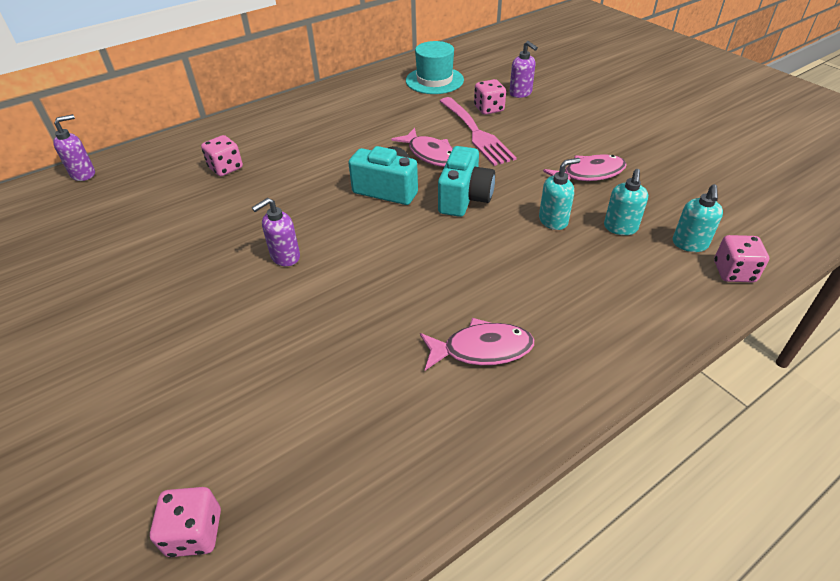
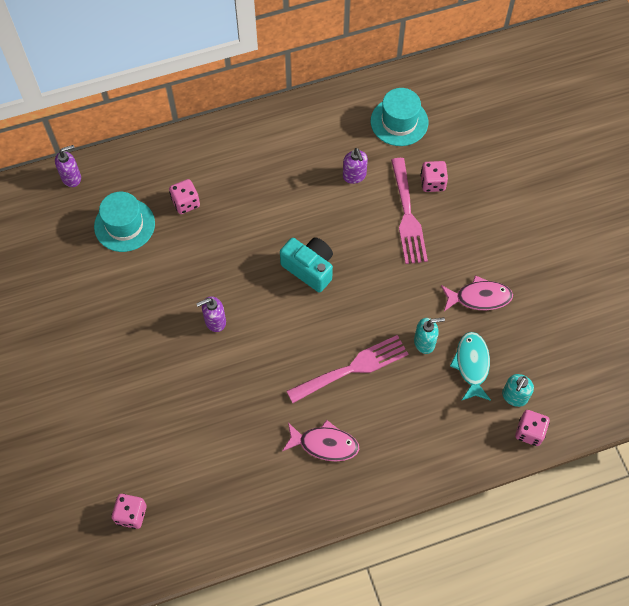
camera: 15 degrees right, 20 degrees up
(152, 198) = (124, 225): none -> turquoise hat
(430, 154) = (358, 233): pink fish -> none
(464, 198) = (366, 297): turquoise camera -> none
(480, 262) = (352, 368): none -> pink fork
(520, 93) = (472, 166): purple soap dispenser -> purple soap dispenser (354, 176)
(620, 228) = (472, 365): turquoise soap dispenser -> turquoise fish

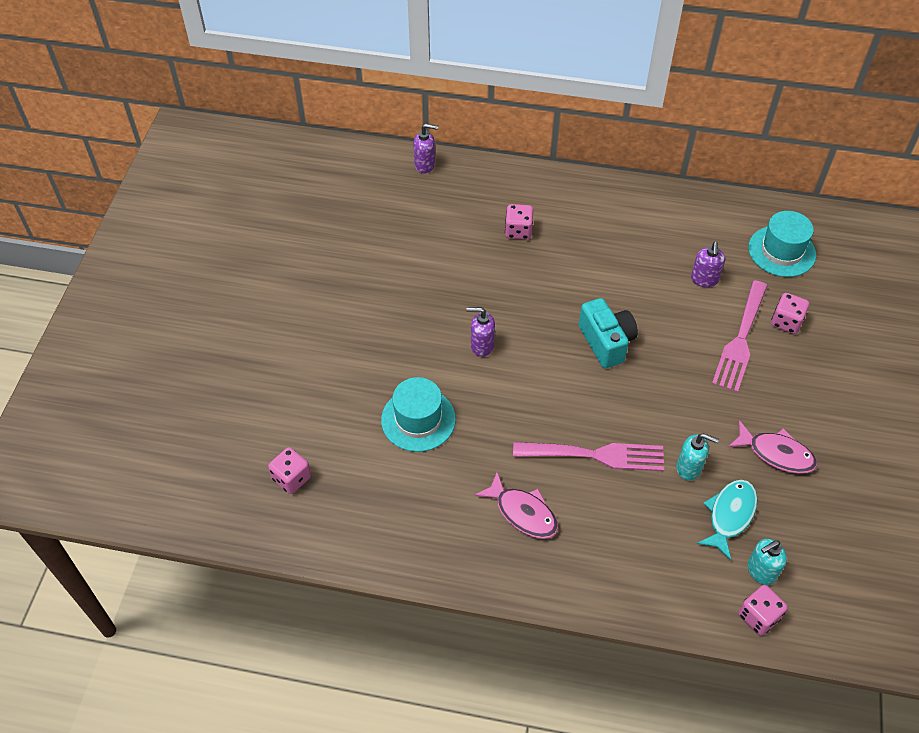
camera: 30 degrees right, 10 degrees down
(124, 225) = (448, 224): turquoise hat -> turquoise hat (418, 419)

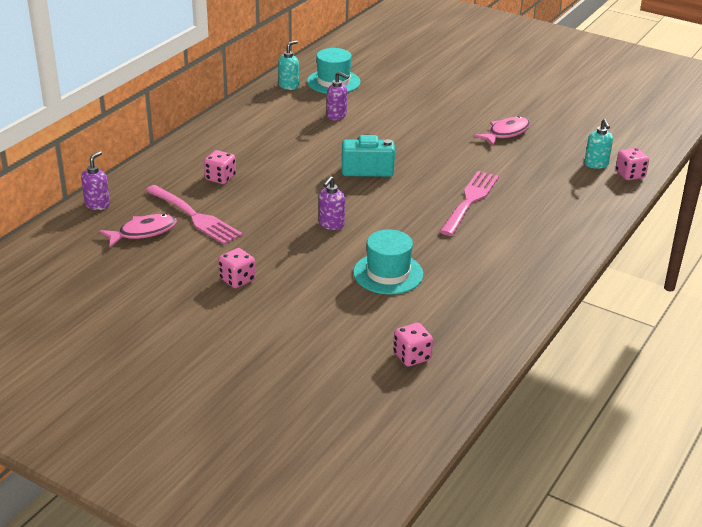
camera: 70 degrees left, 20 degrees down
(522, 512) = (506, 245): pink fish -> pink fish (143, 232)
(689, 468) = (501, 167): turquoise soap dispenser -> turquoise soap dispenser (289, 86)
(729, 515) = (547, 163): turquoise fish -> none
(740, 340) = (402, 118): pink fork -> pink fork (195, 217)
(786, 322) = (397, 98): pink dice -> pink dice (237, 280)

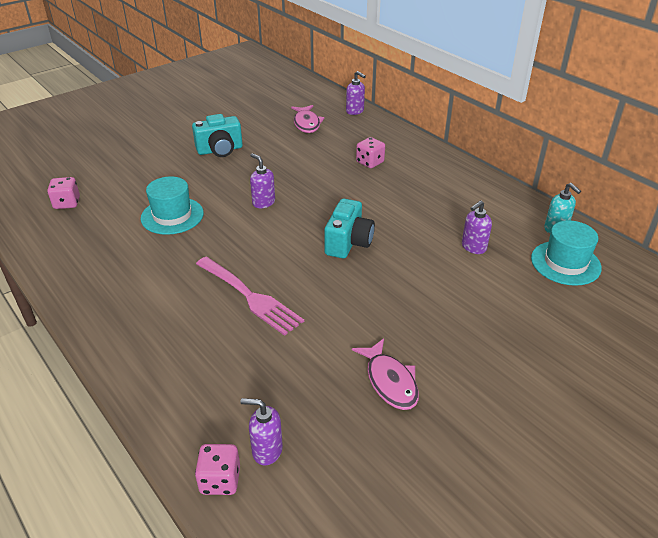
camera: 110 degrees right, 5 degrees up
(195, 217) = (315, 144): pink fork -> none
(237, 280) = (220, 150): pink dice -> turquoise camera
(596, 164) = (267, 450): turquoise soap dispenser -> purple soap dispenser

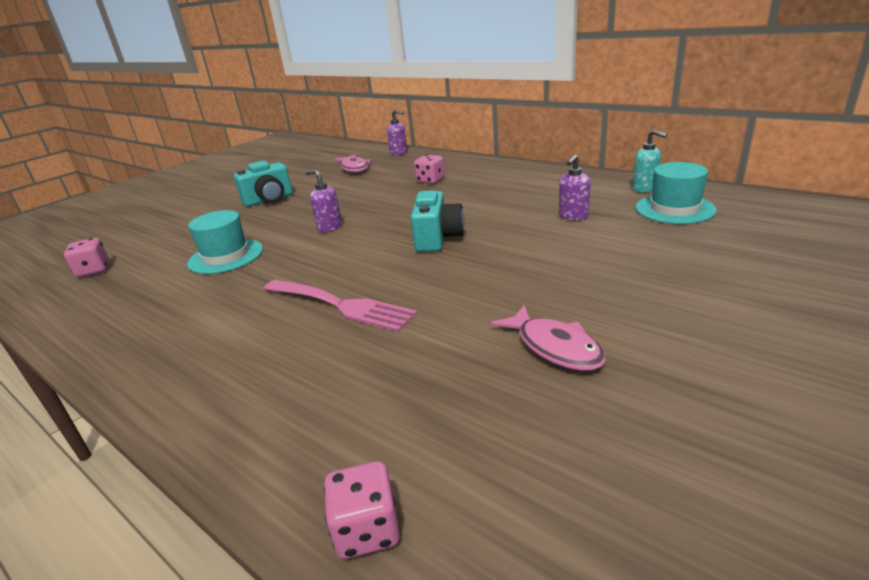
camera: 10 degrees left, 10 degrees down
(267, 450) = (425, 468): purple soap dispenser -> none

